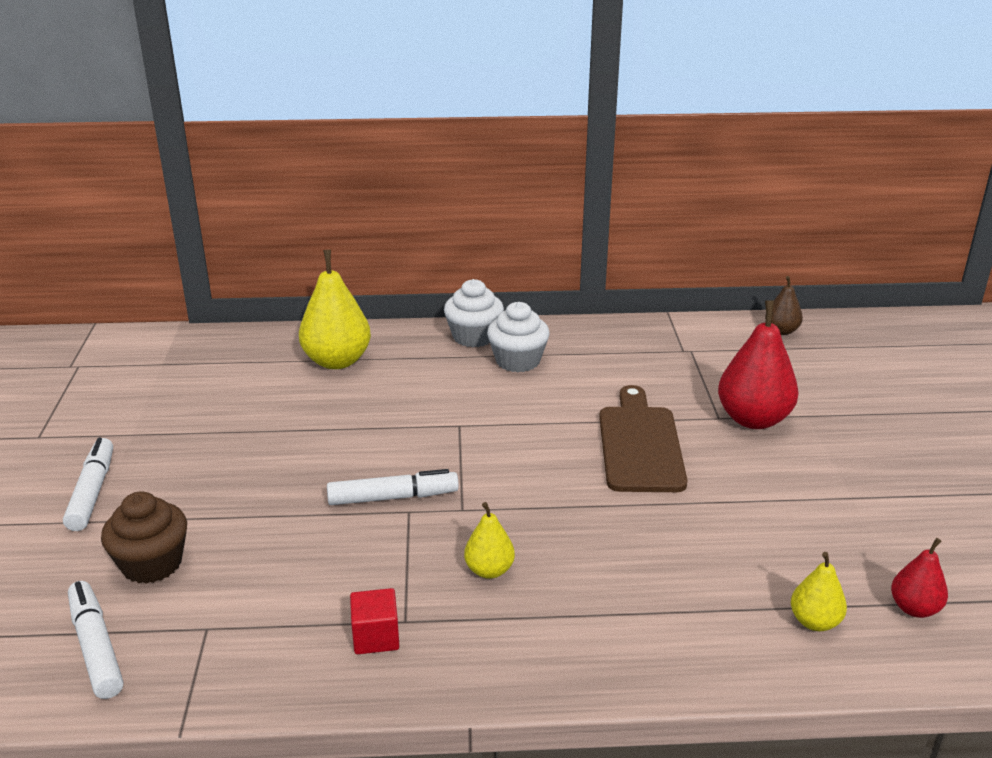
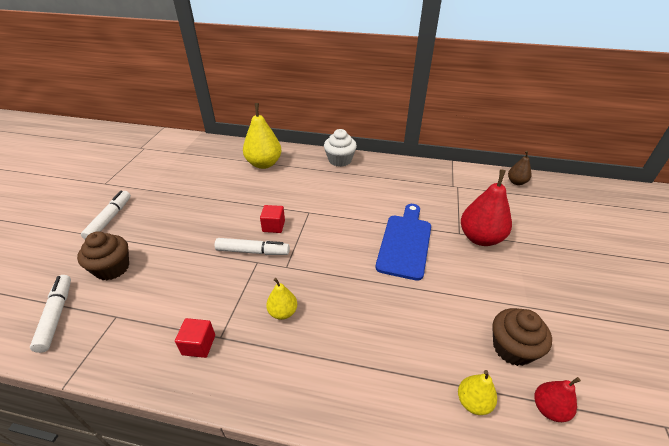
camera: 15 degrees right, 10 degrees up
(409, 455) = (273, 226): none -> red cube
(518, 361) = (357, 178): white cupcake -> none
(640, 444) = (405, 243): brown cutting board -> blue cutting board
(846, 551) = (512, 348): none -> brown cupcake

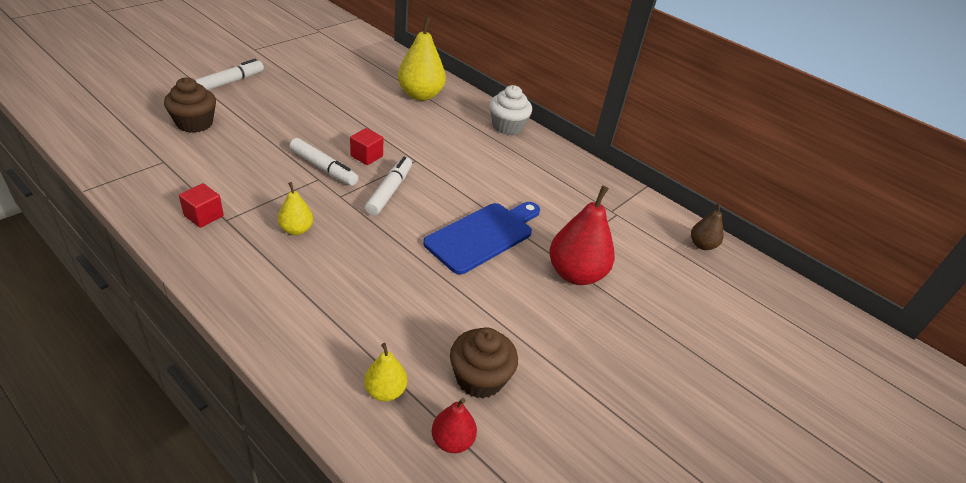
camera: 25 degrees right, 0 degrees up
(56, 316) = (122, 138): white marker -> white marker (389, 191)

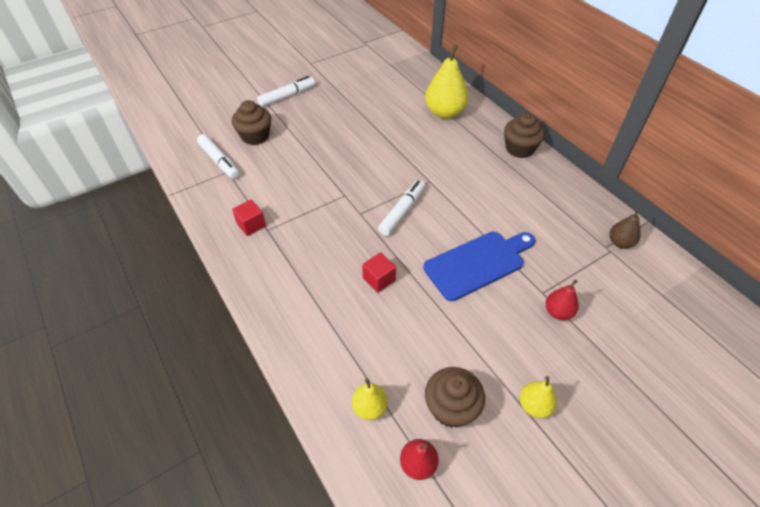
camera: 20 degrees right, 10 degrees up
(296, 229) = (320, 244): yellow pear -> yellow pear (534, 405)
(323, 168) = (350, 185): white marker -> white marker (219, 161)
(366, 156) = (388, 174): red cube -> red cube (379, 279)
(507, 126) = (519, 149): white cupcake -> brown cupcake
(575, 274) = (558, 312): red pear -> red pear, size x0.54
(702, 245) = (694, 293): brown pear -> brown pear (620, 242)

